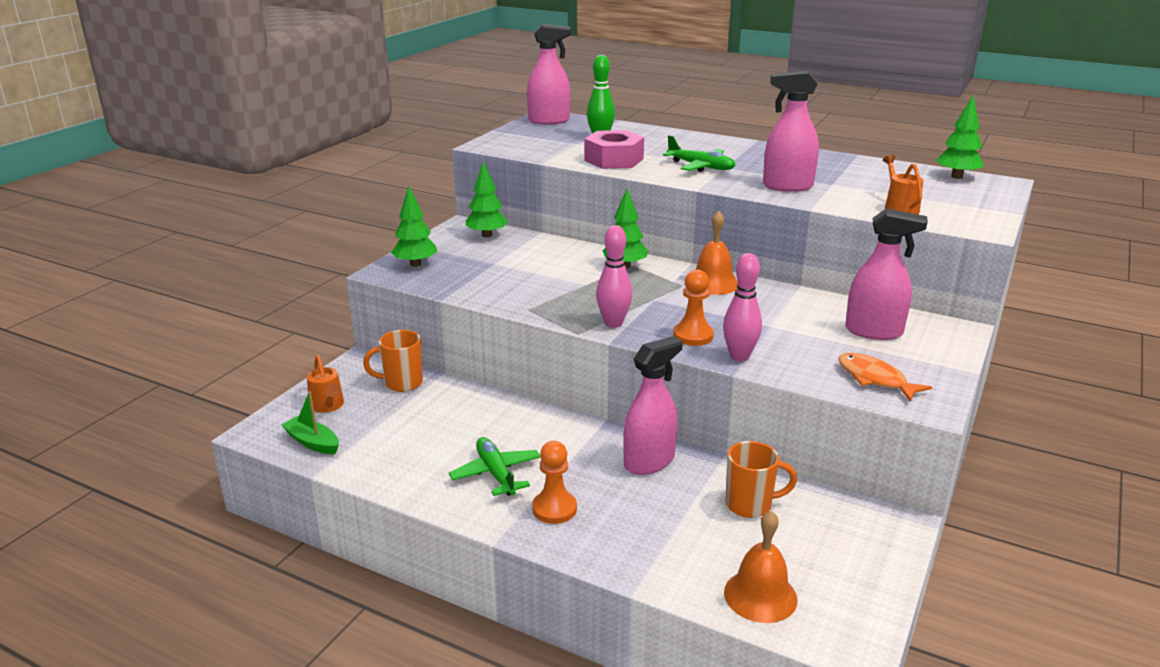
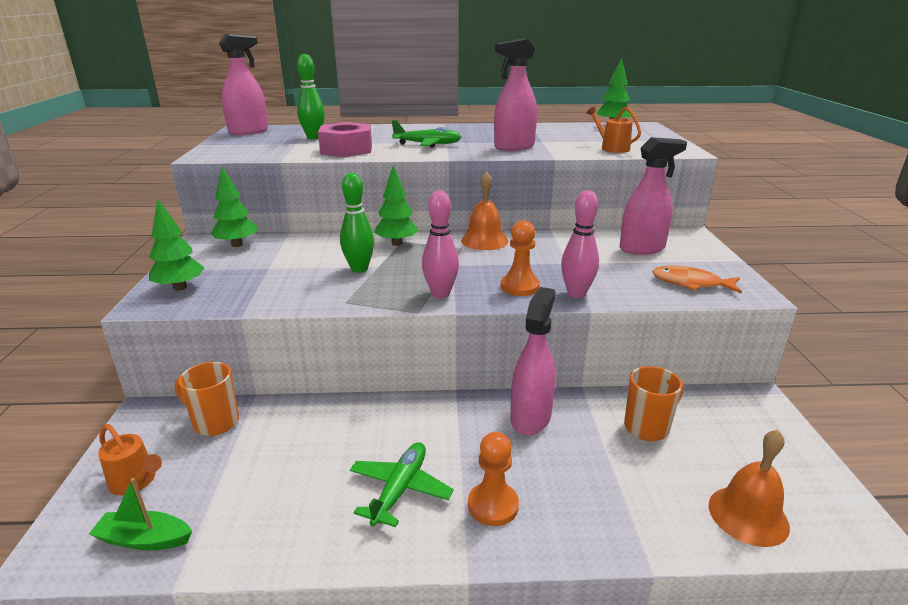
camera: 30 degrees left, 0 degrees up
(402, 383) = (215, 422): orange mug -> orange mug turned 60 degrees clockwise
(496, 473) = (400, 489): green plane -> green plane turned 75 degrees clockwise
(567, 283) = (359, 269): none -> green bowling pin

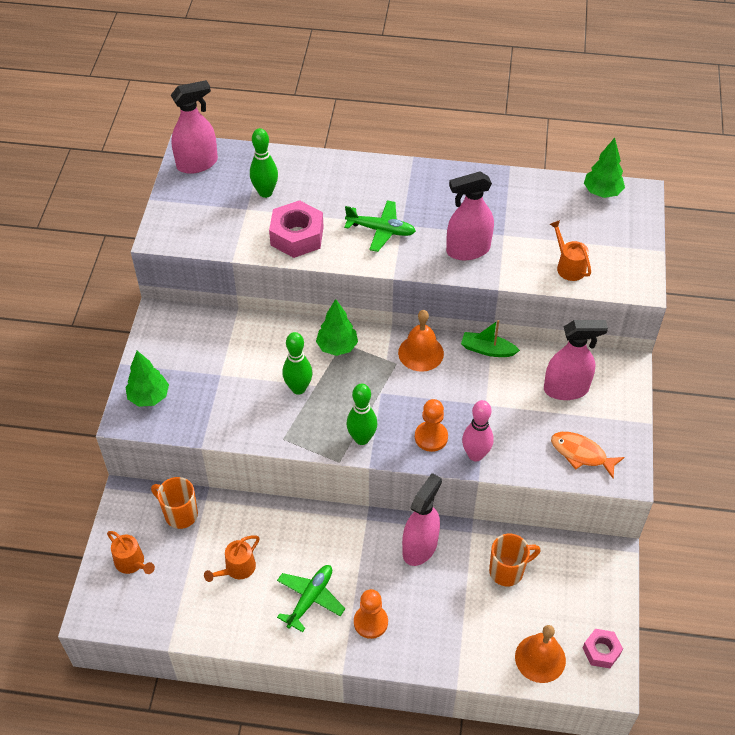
camera: 10 degrees right, 25 degrees up
(144, 539) = (146, 611): green boat -> green boat (487, 350)
(237, 244) = (190, 328): green tree -> none
(291, 469) = (237, 569): none -> orange watering can
(440, 294) = (362, 438): pink bowling pin -> green bowling pin
(821, 495) = (601, 651): none -> pink nut

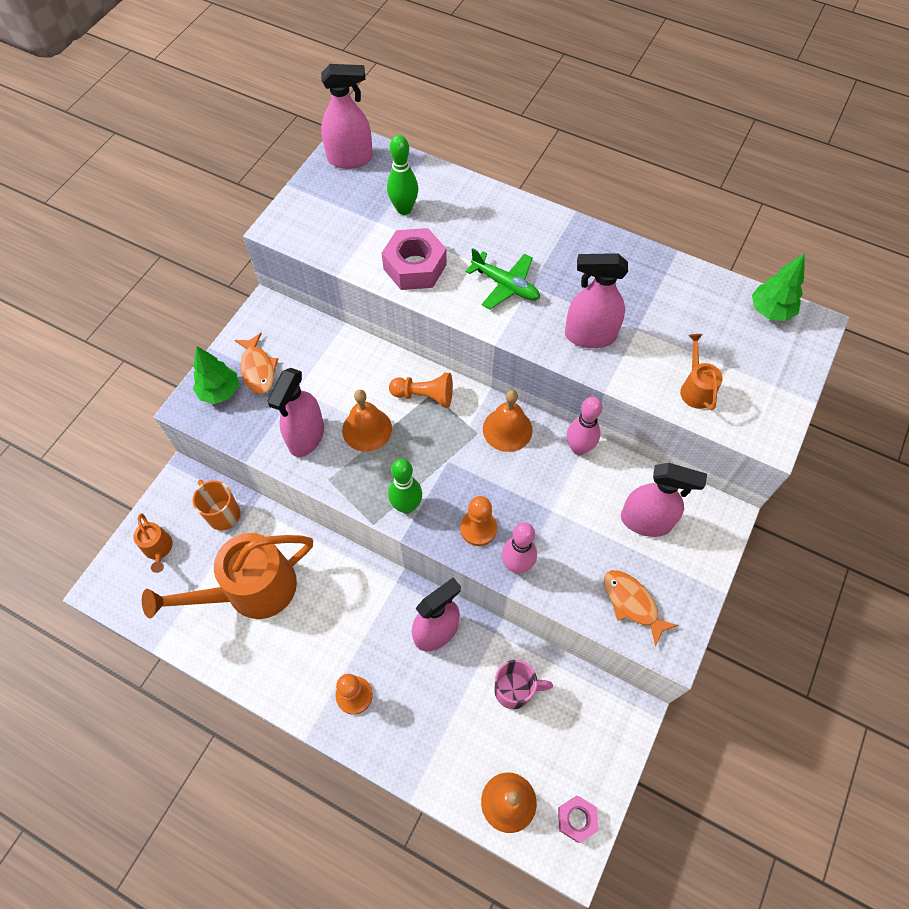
camera: 20 degrees right, 10 degrees up
(176, 368) = (258, 369): none -> orange fish
(237, 569) = (251, 590): orange watering can -> orange watering can, size x2.24
(247, 411) = (306, 437): none -> pink spray bottle
(298, 388) = (367, 429): green bowling pin -> orange bell
(310, 598) = (307, 648): green plane -> none
(337, 347) = (424, 396): green tree -> orange pawn
(487, 350) = (579, 448): green boat -> pink bowling pin
(507, 571) = (514, 690): orange mug -> pink mug

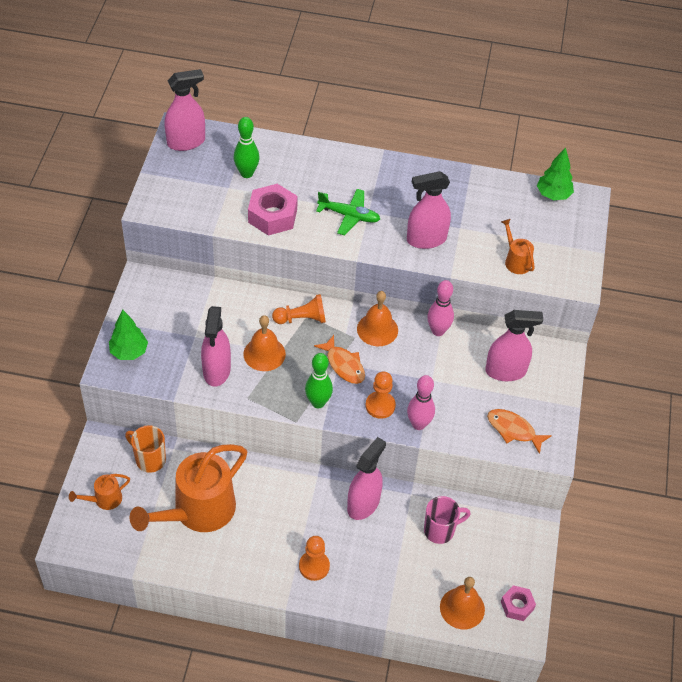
camera: 20 degrees left, 10 degrees down
(159, 549) = (104, 500): orange watering can -> orange watering can turned 105 degrees clockwise
(258, 369) = (154, 328): orange fish -> orange fish (344, 365)

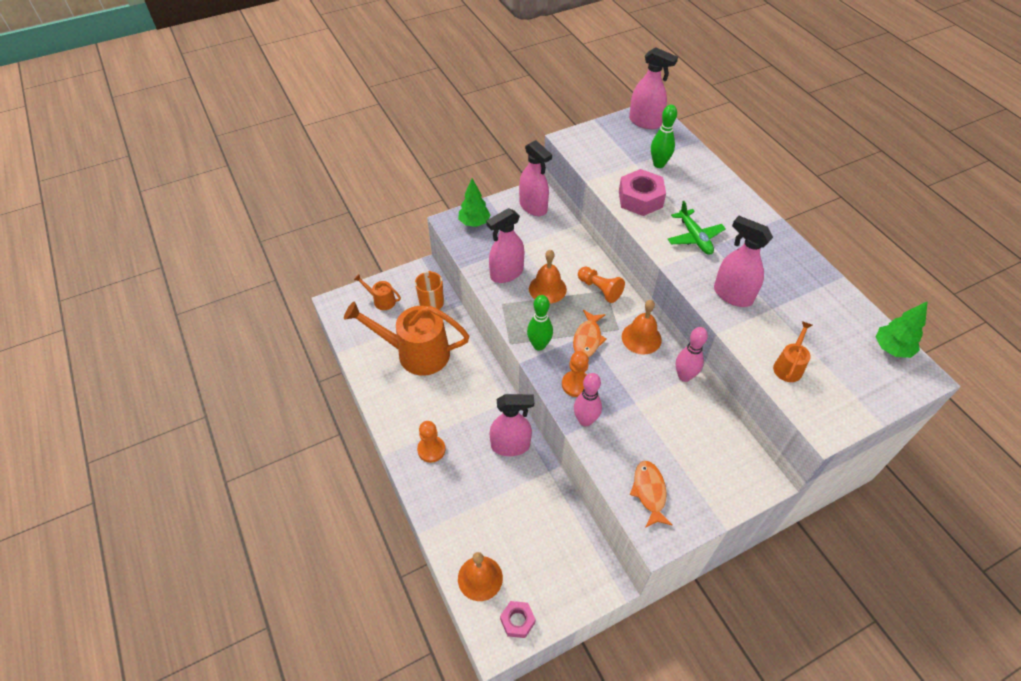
camera: 55 degrees right, 0 degrees up
(440, 530) = (535, 513): pink mug -> none
(505, 371) = (700, 448): pink spray bottle -> pink spray bottle (533, 207)

